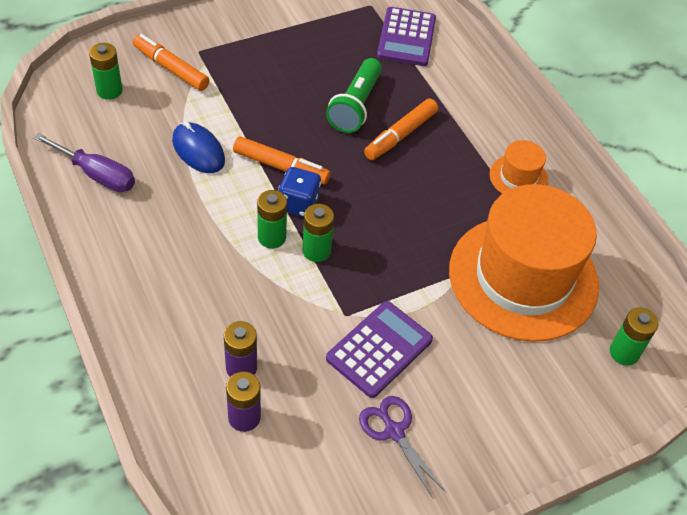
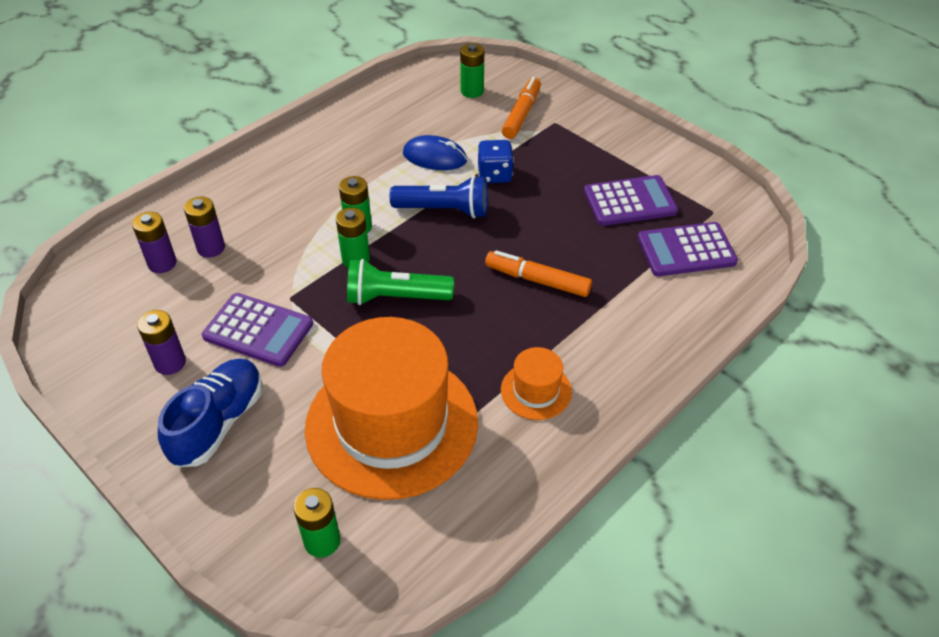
camera: 75 degrees right, 5 degrees down
(97, 175) = (376, 114): purple screwdriver -> none
(198, 150) = (434, 157): blue mouse -> blue mouse turned 75 degrees clockwise
(281, 167) = (444, 210): orange marker -> blue flashlight
(299, 204) = (406, 233): blue dice -> blue dice (495, 175)
(333, 46) = (629, 201): none -> purple calculator
(355, 106) = (556, 238): green flashlight -> green flashlight (395, 297)
(394, 431) = (170, 363): purple scissors -> purple battery
(482, 403) = (218, 423): none -> blue shoe

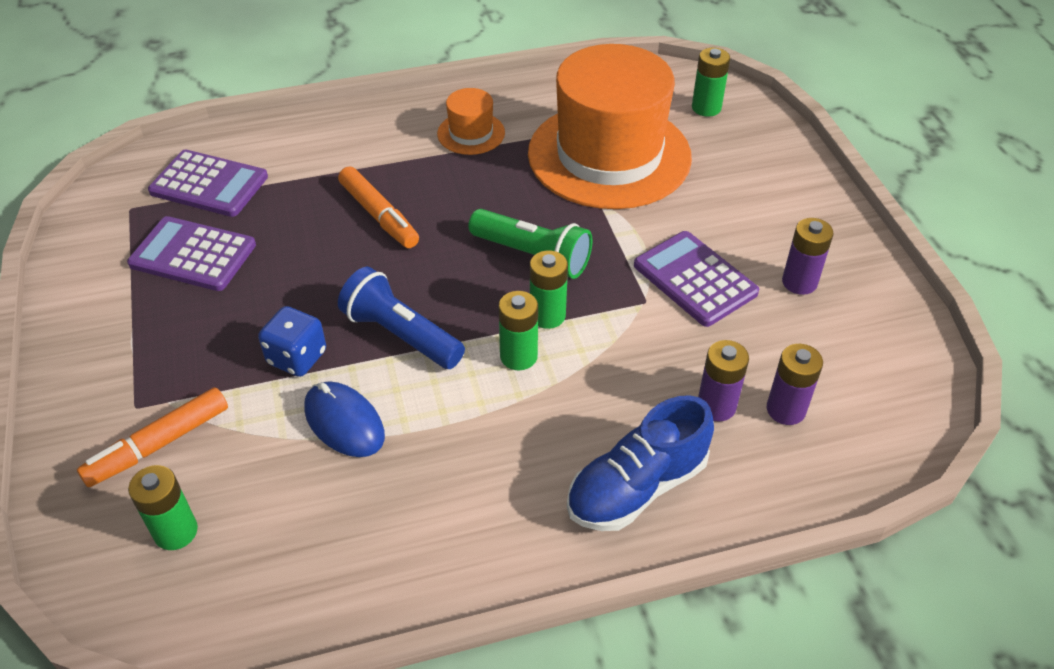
camera: 150 degrees left, 0 degrees up
(218, 423) = (763, 211): blue shoe -> blue shoe (637, 487)

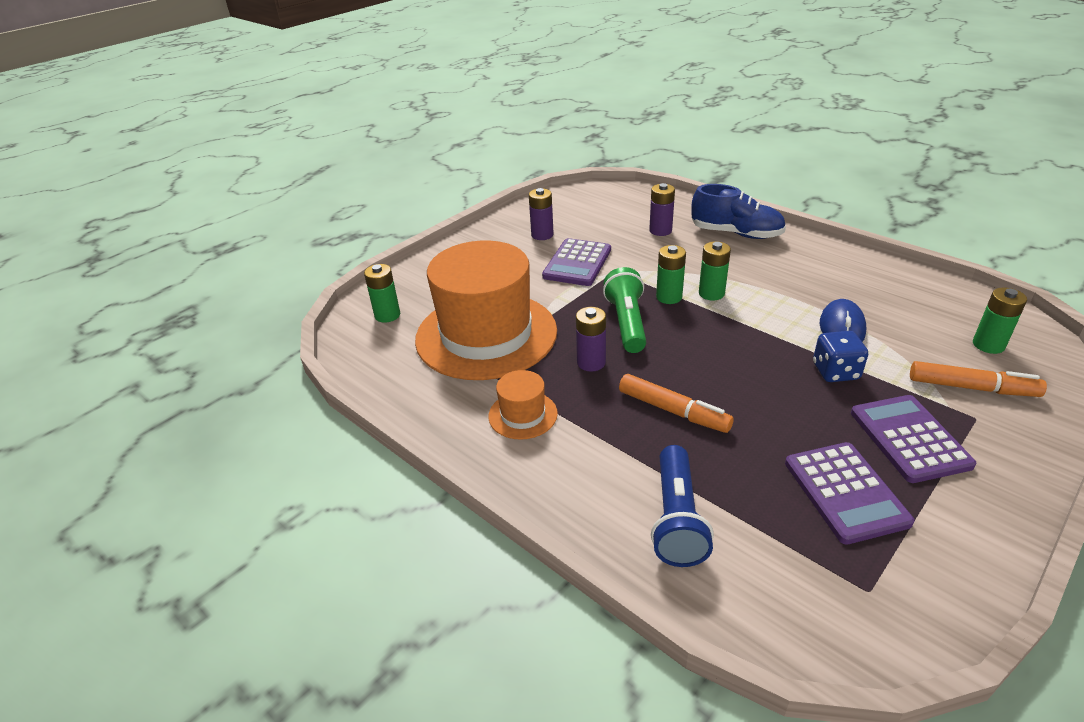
camera: 120 degrees left, 10 degrees down
(209, 184) = (769, 550): purple calculator -> purple calculator (909, 438)
(379, 215) = (673, 411): orange marker -> orange marker turned 105 degrees clockwise
(400, 334) = (758, 341): blue flashlight -> blue flashlight (676, 519)
(786, 410) = (638, 215): purple battery -> purple battery (591, 362)

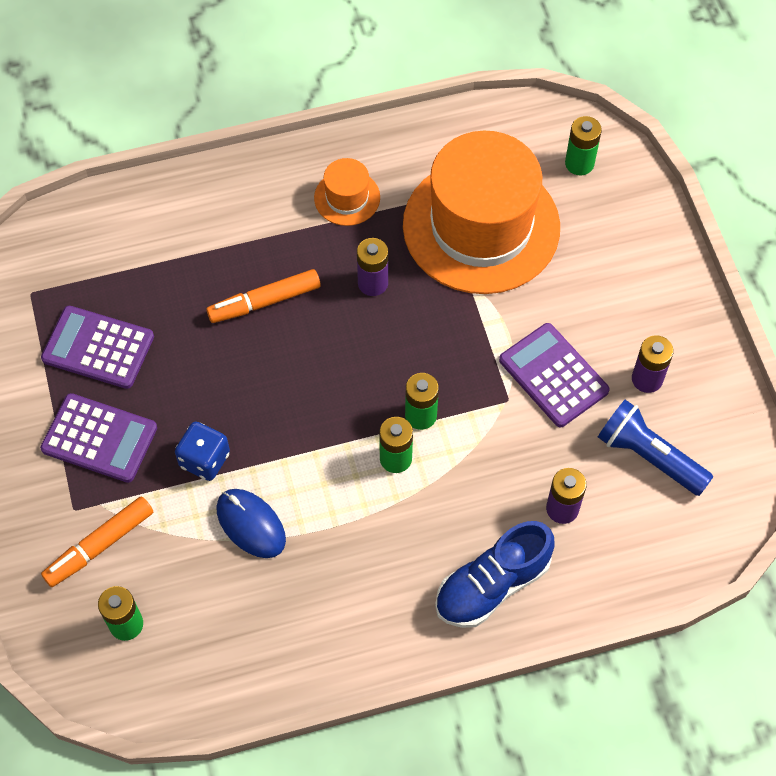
camera: 120 degrees right, 25 degrees up
(627, 323) = (408, 349): green flashlight -> none
(676, 519) = (167, 230): blue flashlight -> blue flashlight (648, 456)

